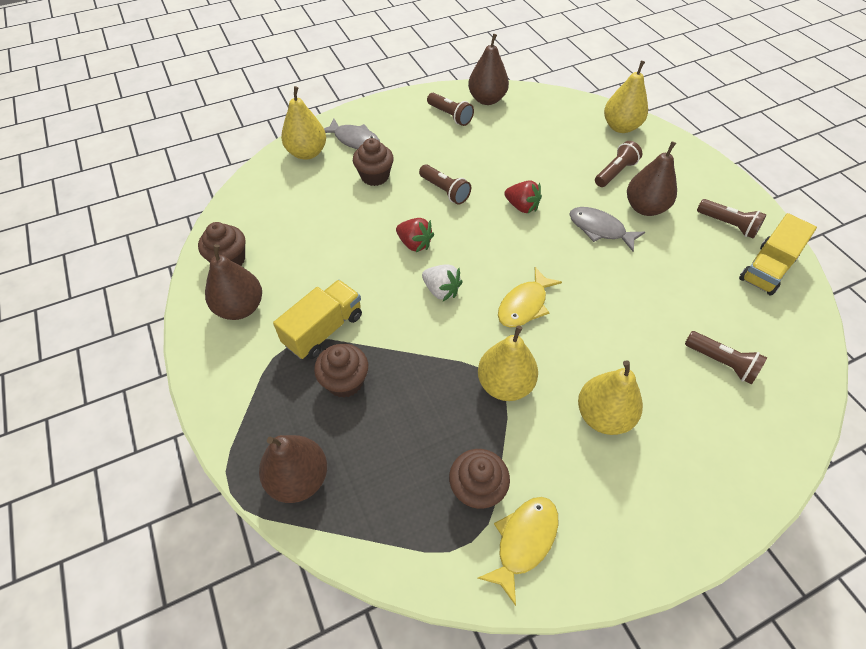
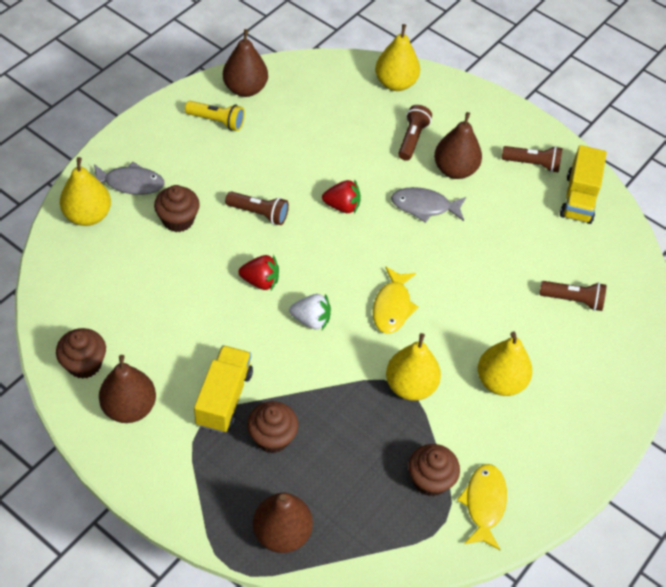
camera: 30 degrees left, 0 degrees up
(450, 116) = (217, 121): brown flashlight -> yellow flashlight

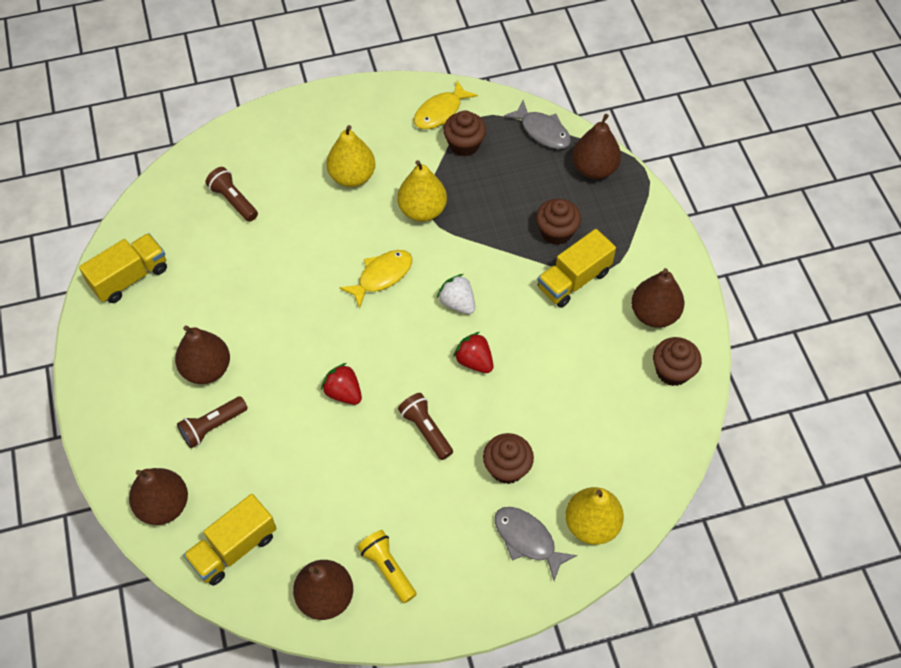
camera: 140 degrees left, 5 degrees up
(327, 84) = (234, 548): none -> yellow truck
(395, 83) = (163, 505): yellow pear -> brown pear
(424, 206) = (270, 348): grey fish -> grey fish (542, 131)
(532, 164) = (131, 333): brown flashlight -> none

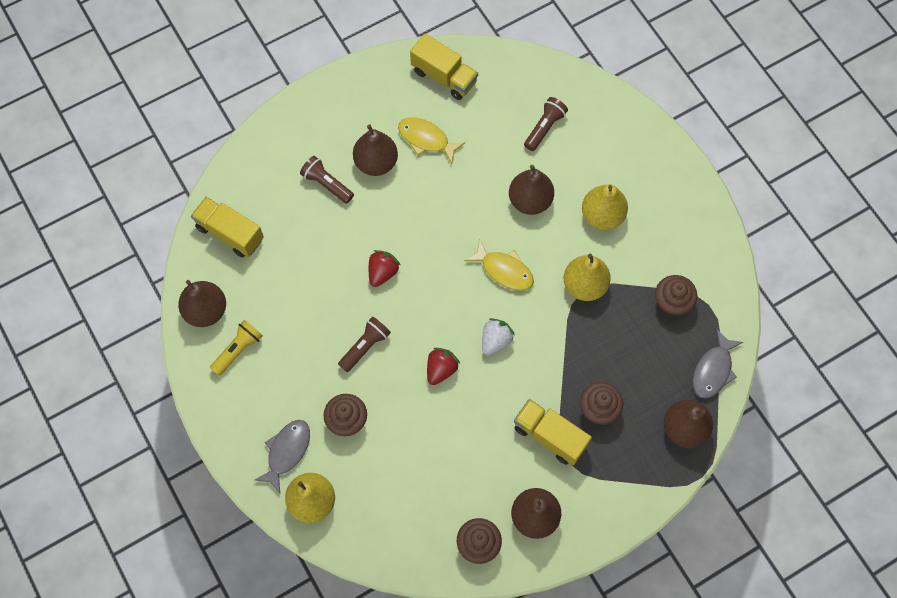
camera: 75 degrees right, 10 degrees up
(163, 505) = (253, 172): brown pear -> brown pear (530, 200)
(441, 112) = (703, 271): yellow fish -> yellow fish (426, 139)

